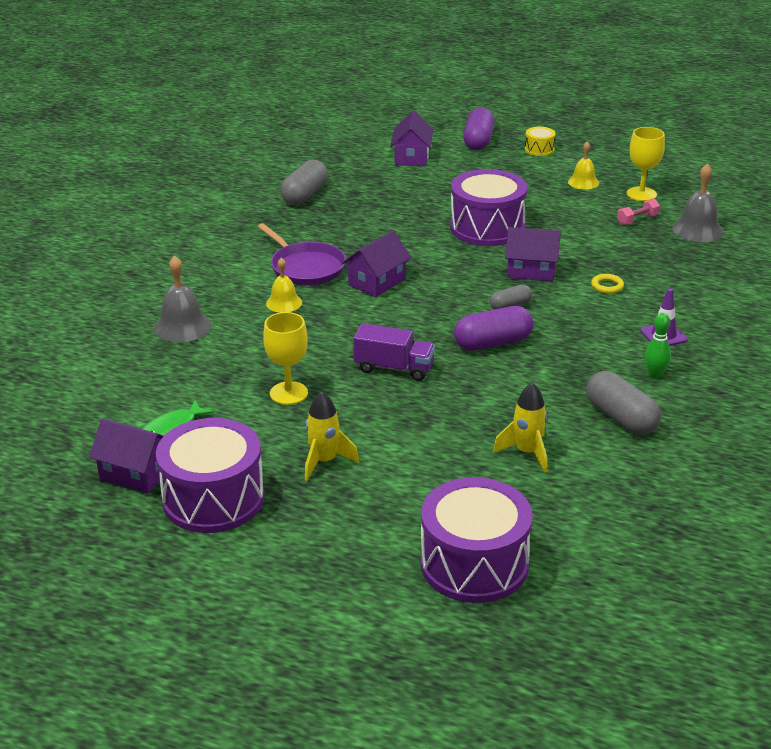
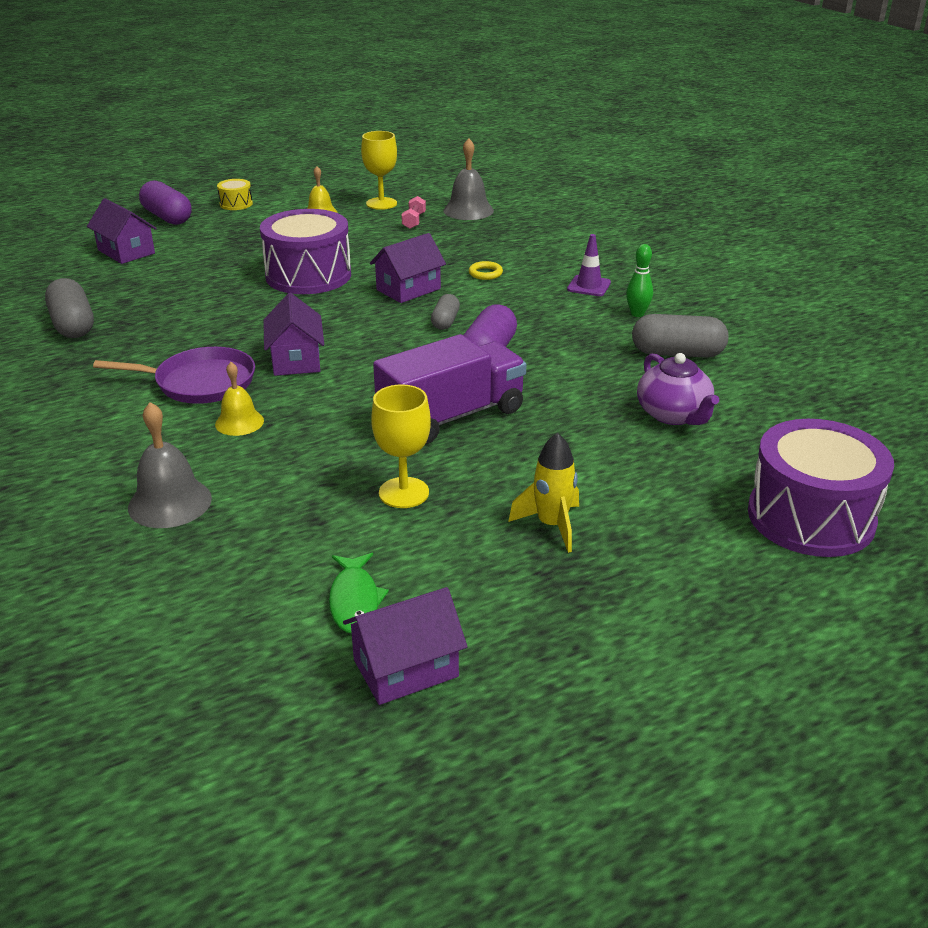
camera: 50 degrees left, 0 degrees up
(213, 499) = (528, 630): purple drum -> none
(394, 368) = (451, 416): purple truck -> purple truck, size x1.56
(527, 453) = (673, 415): yellow rocket -> purple teapot

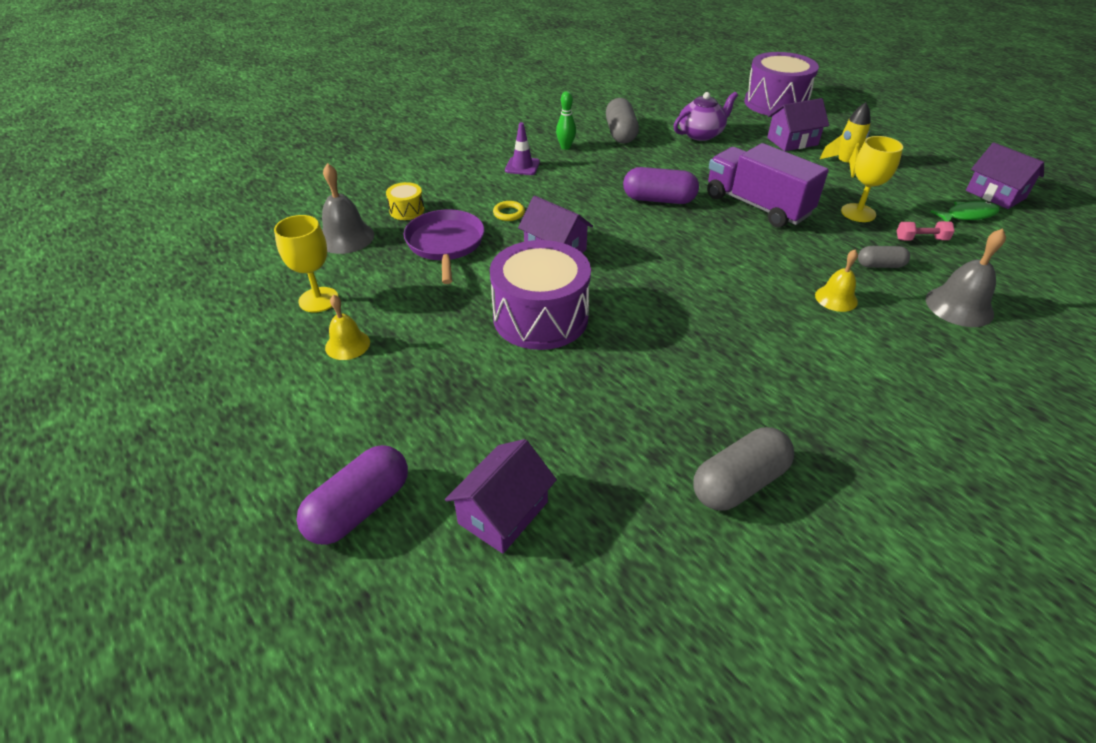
camera: 100 degrees left, 10 degrees up
(200, 382) = (794, 337): purple pan -> purple pan (445, 244)
(236, 204) = (305, 438): yellow drum -> yellow drum (407, 210)
(296, 360) = (720, 289): purple house -> purple house (792, 141)
(414, 221) = (377, 268): pink dumbbell -> pink dumbbell (921, 239)
(445, 321) = (612, 223): grey capsule -> grey capsule (880, 265)

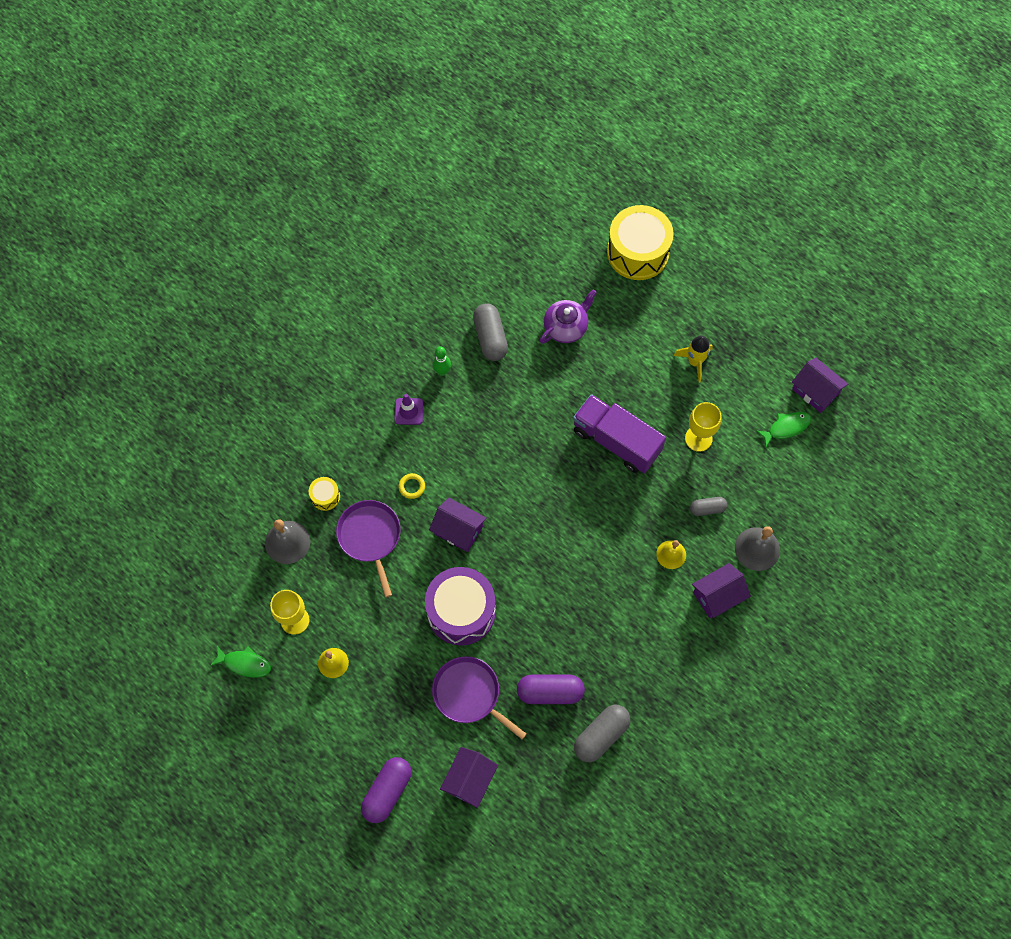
camera: 10 degrees left, 25 degrees up
(229, 331) = (244, 663): none -> green fish
(531, 402) = (469, 694): none -> purple pan
(659, 200) = (534, 445): purple capsule -> purple capsule (550, 692)
(775, 103) = (638, 252): purple drum -> yellow drum
(792, 141) = (650, 327): purple house -> purple house (717, 596)
(921, 239) = (743, 468): pink dumbbell -> none

